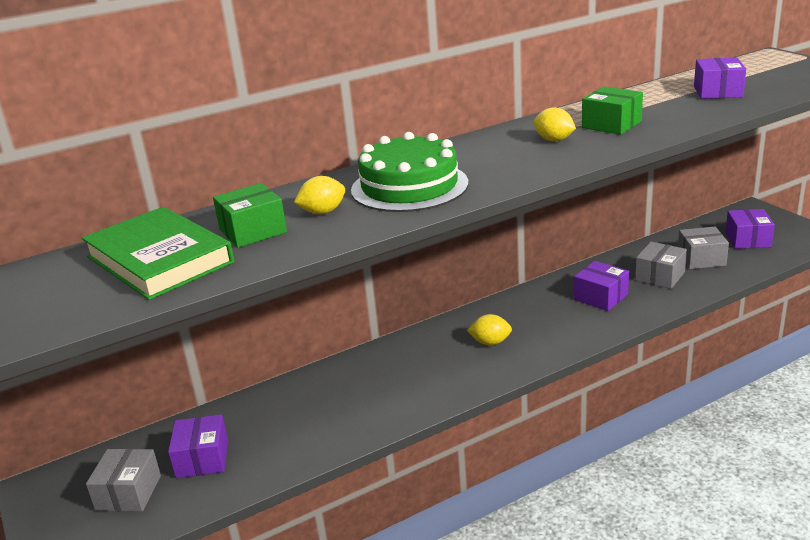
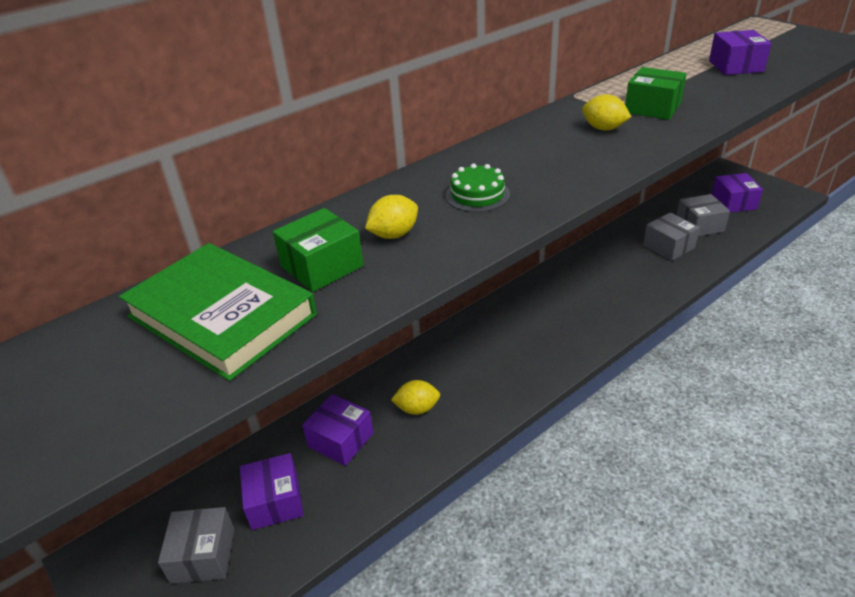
camera: 10 degrees left, 10 degrees up
(409, 186) = (477, 195): green cake -> green cake, size x0.50
(490, 342) = (533, 332): yellow lemon -> yellow lemon (417, 408)
(600, 297) = (622, 273): purple box -> purple box (341, 440)
(660, 276) = (668, 246): grey box -> grey box turned 60 degrees counterclockwise

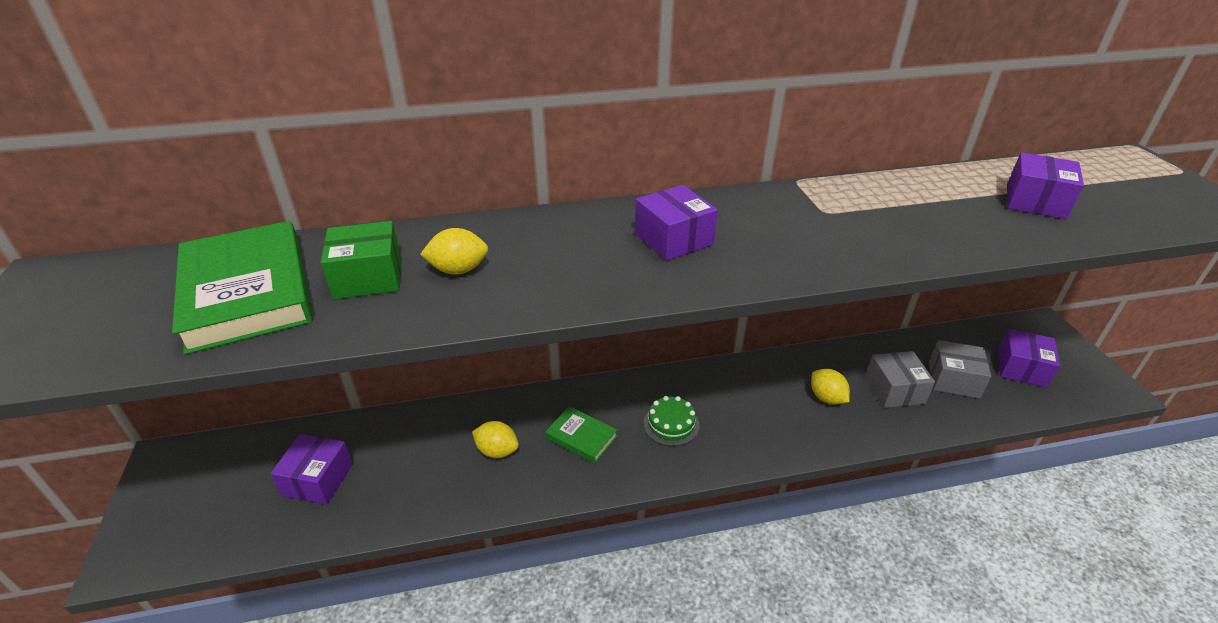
camera: 25 degrees right, 0 degrees up
(203, 555) = (232, 498): grey box -> none
(341, 440) = (411, 449): purple box -> purple box (673, 239)
(476, 369) = (581, 437): none -> green book
(477, 195) = (576, 257): green cake -> green cake (671, 424)
(603, 128) = (786, 228): yellow lemon -> yellow lemon (826, 398)
(652, 108) = (870, 222): green box -> none

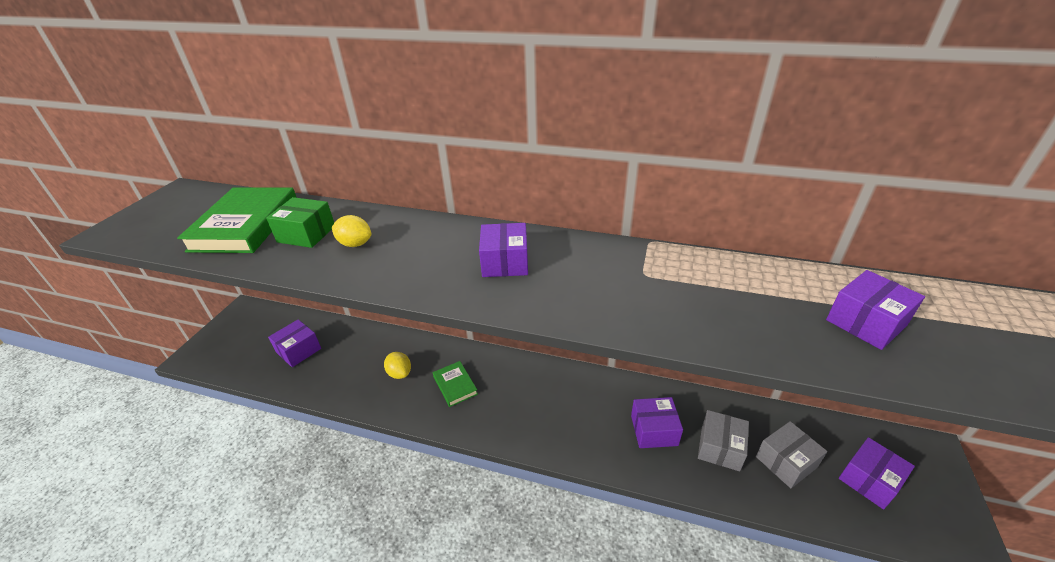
camera: 30 degrees right, 0 degrees up
(671, 424) = (519, 401): green cake -> none
(826, 398) = (654, 430): yellow lemon -> purple box
(953, 379) = (786, 462): grey box -> grey box turned 75 degrees counterclockwise

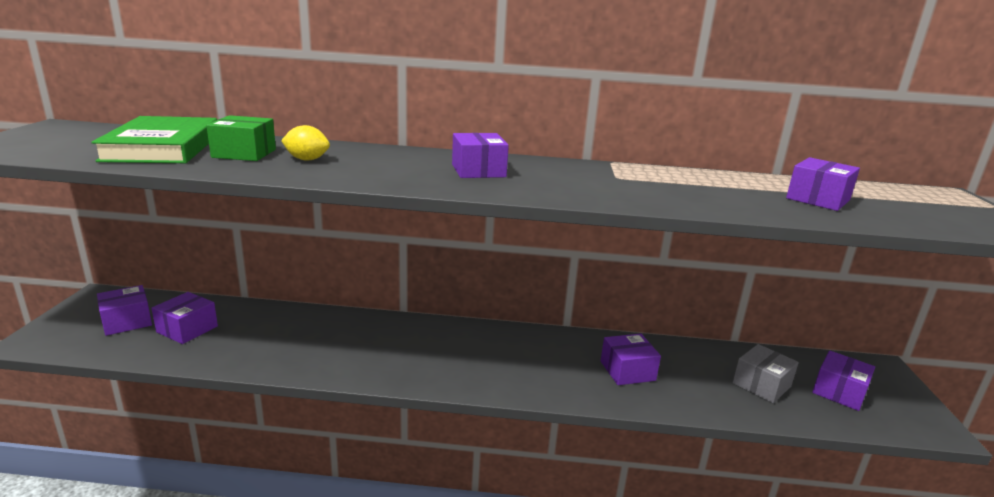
camera: 15 degrees left, 15 degrees down
(258, 339) = (127, 321): none -> purple box
(400, 373) = (326, 342): yellow lemon -> none
(455, 385) = (397, 349): green book -> none
(720, 448) = (697, 379): grey box -> none

